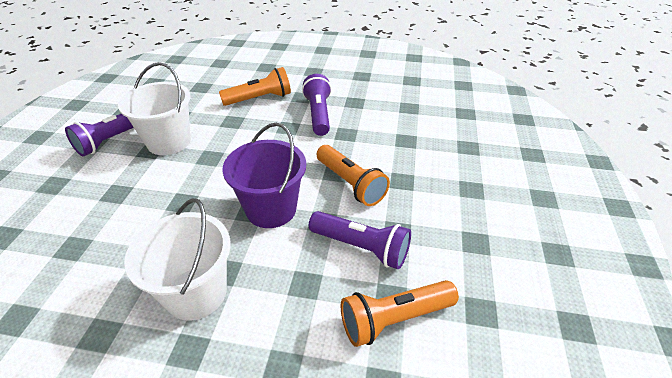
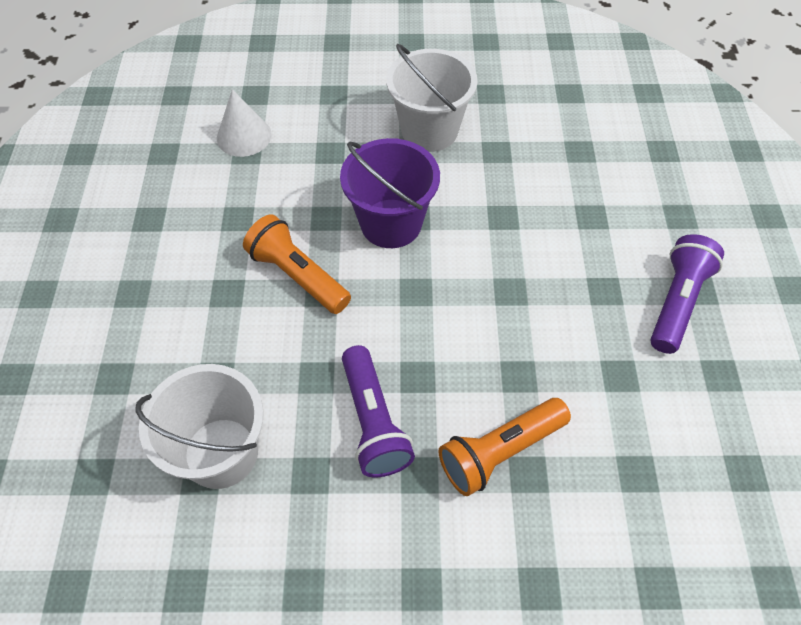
camera: 170 degrees right, 15 degrees up
(169, 142) = (590, 311): white bucket -> white bucket (221, 453)
(361, 247) = (277, 194): purple flashlight -> none
(394, 319) = (244, 136): orange flashlight -> white cone

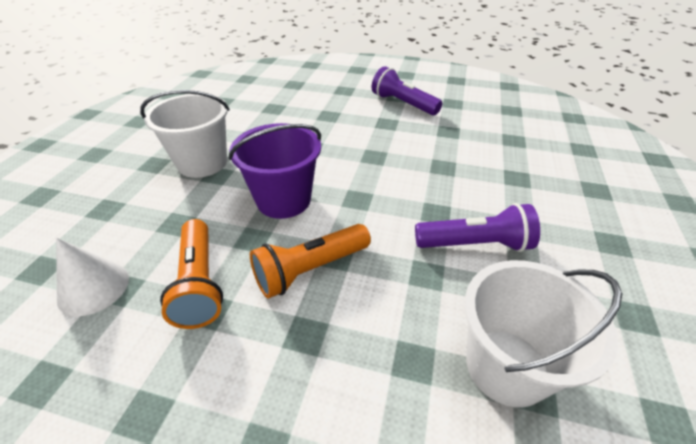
camera: 75 degrees left, 15 degrees down
(500, 452) = (501, 186): orange flashlight -> orange flashlight (200, 283)

